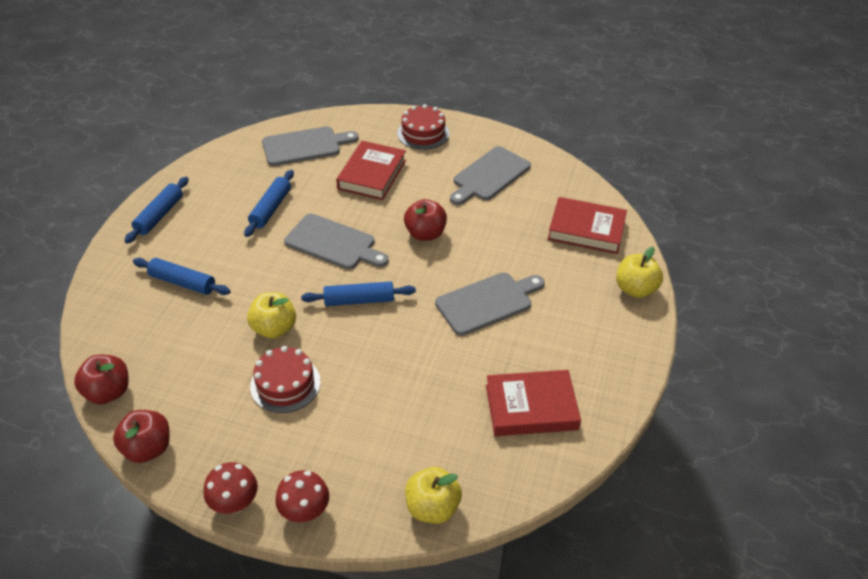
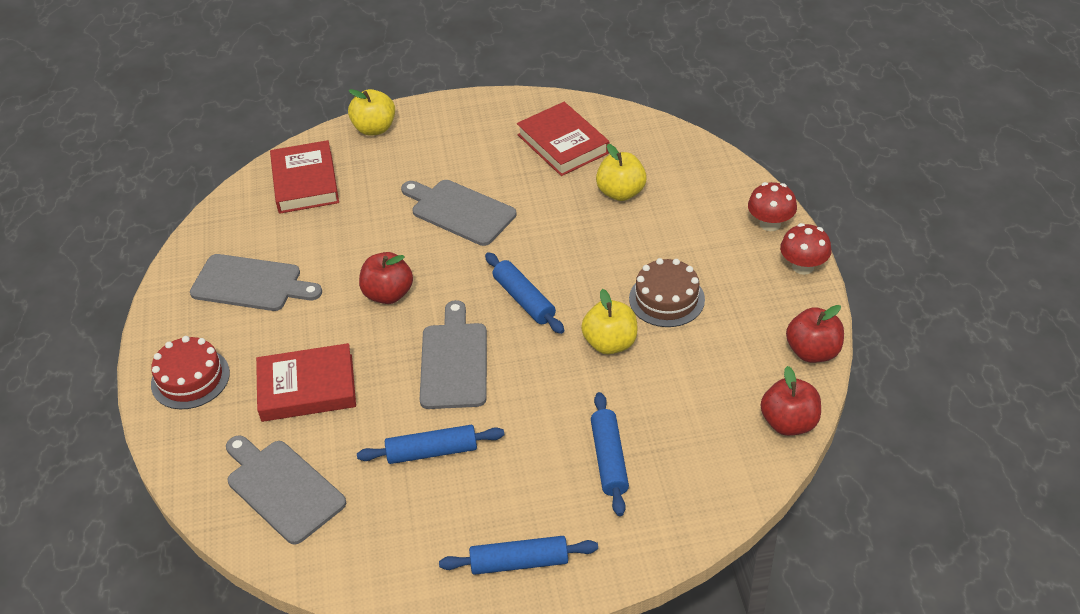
camera: 115 degrees left, 0 degrees up
(285, 384) = (666, 299): red cake -> brown cake
(432, 507) = (702, 160): yellow apple -> yellow apple (621, 192)

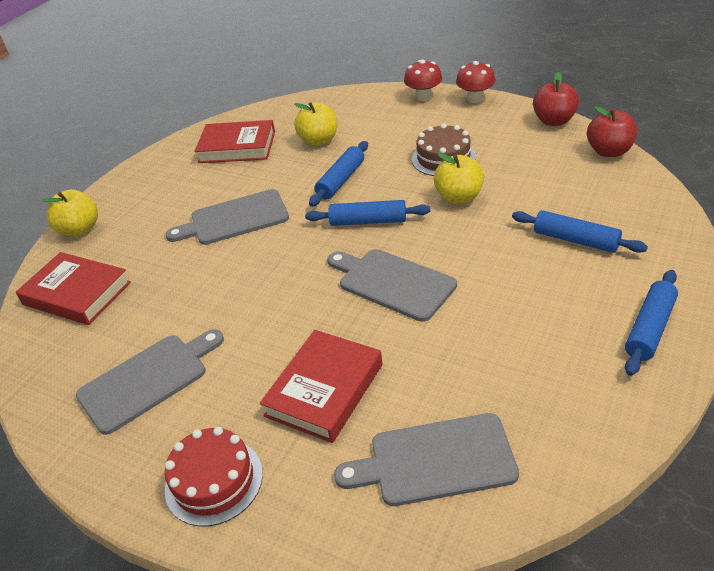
camera: 50 degrees left, 5 degrees down
(388, 294) = (273, 292): red apple -> none
(432, 452) = (482, 334): blue rolling pin -> blue rolling pin (341, 180)

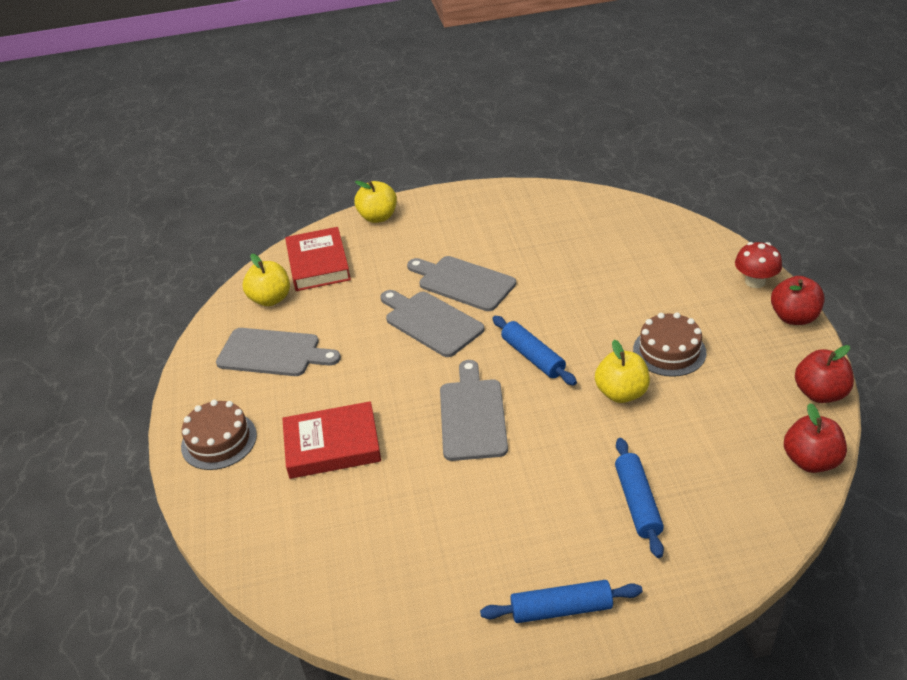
camera: 50 degrees right, 0 degrees up
(214, 481) = (219, 440): red cake -> brown cake
(237, 147) = (551, 223): red book -> none
(319, 140) = (610, 261): yellow apple -> yellow apple (270, 299)
(341, 180) = (570, 308): blue rolling pin -> none
(435, 460) = (314, 542): grey cutting board -> grey cutting board (431, 322)
(475, 99) = (794, 317): red mushroom -> red apple

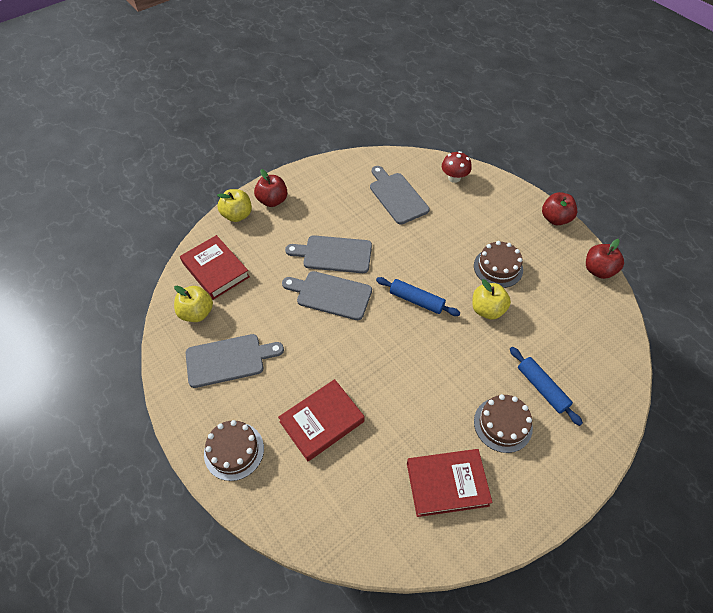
camera: 30 degrees left, 15 degrees up
(436, 561) = (447, 484): none -> red book
(472, 415) = (404, 361): grey cutting board -> grey cutting board (397, 196)
(554, 524) = (503, 424): none -> brown cake
(561, 609) = (542, 485): blue rolling pin -> none
(755, 281) = (519, 198): red mushroom -> red mushroom (454, 177)
(810, 461) = (619, 320): red apple -> red apple (272, 200)

